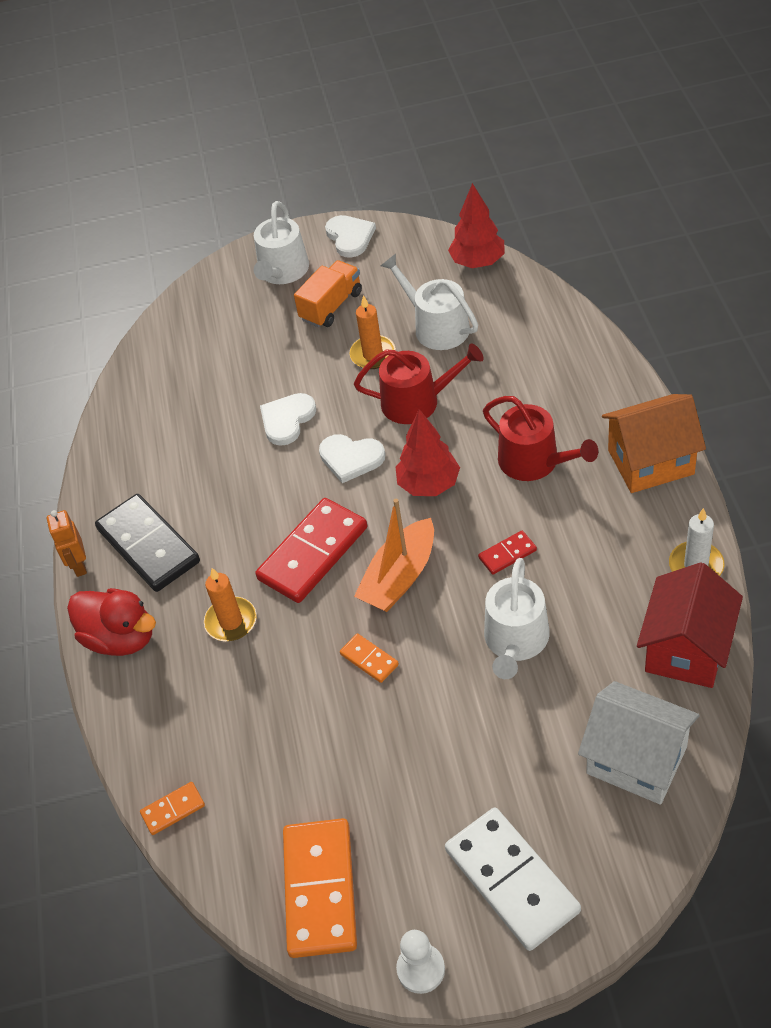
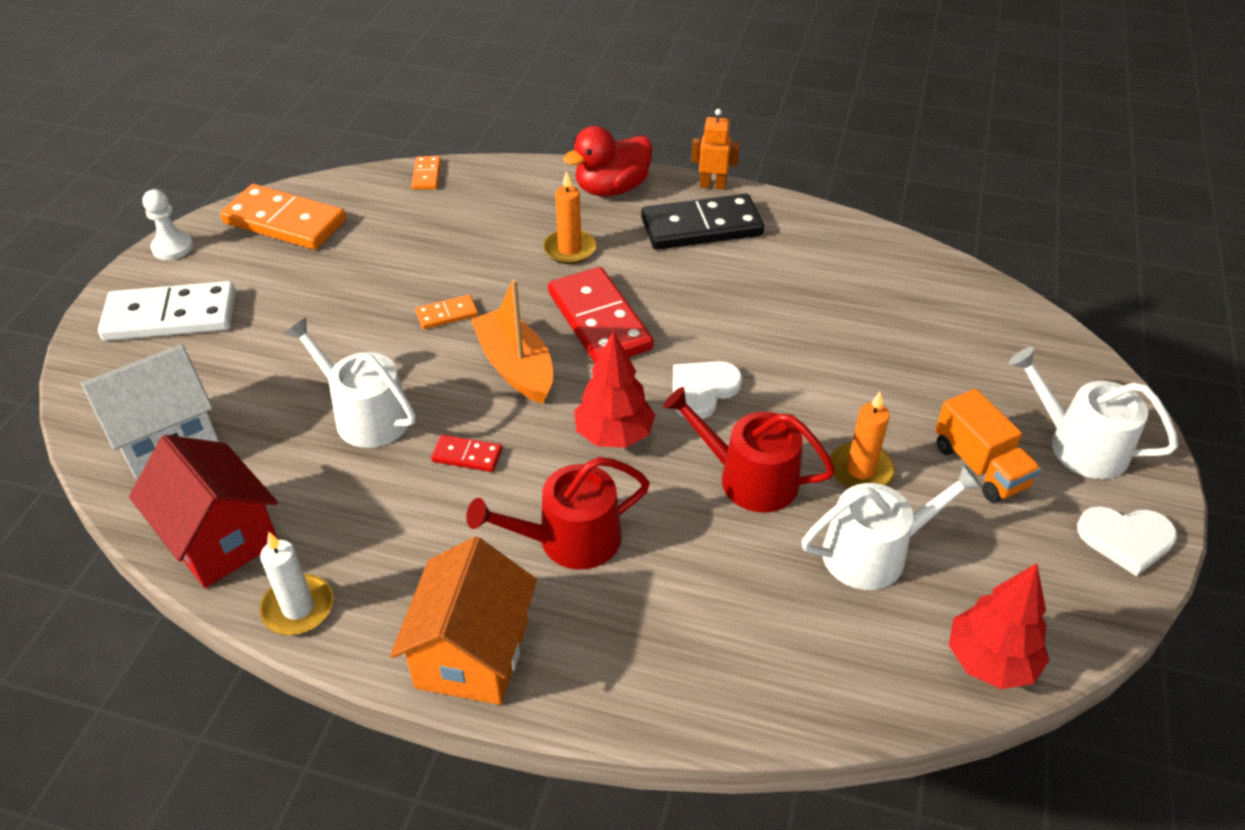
camera: 110 degrees right, 5 degrees down
(287, 420) = (799, 362): white heart -> none
(418, 401) = (748, 478): red watering can -> red watering can turned 90 degrees clockwise
(507, 554) = (467, 456): red domino -> red domino turned 75 degrees counterclockwise

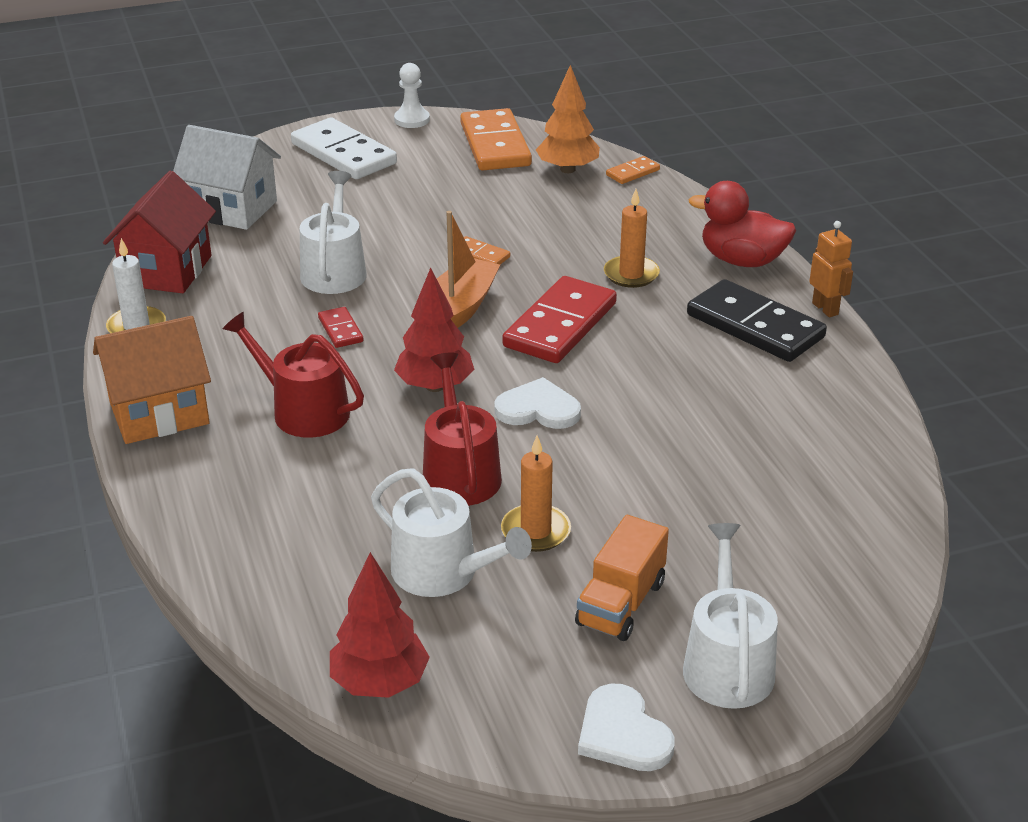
camera: 55 degrees right, 10 degrees down
(377, 204) = (567, 169): none -> orange tree

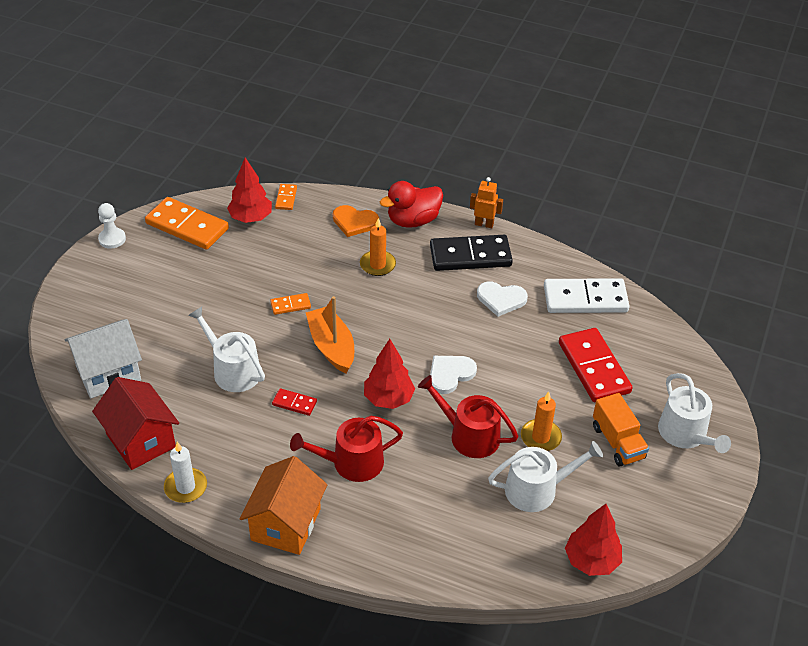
camera: 50 degrees left, 10 degrees up
(343, 154) = (111, 290): white domino -> white domino (585, 299)
(560, 325) = (390, 319): red domino -> red domino (593, 368)
(567, 169) = (250, 218): orange tree -> red tree
(623, 733) = (697, 497): white heart -> white heart (501, 299)
(671, 227) = (354, 222): none -> orange heart
(727, 663) = (685, 434): white watering can -> white watering can turned 150 degrees counterclockwise

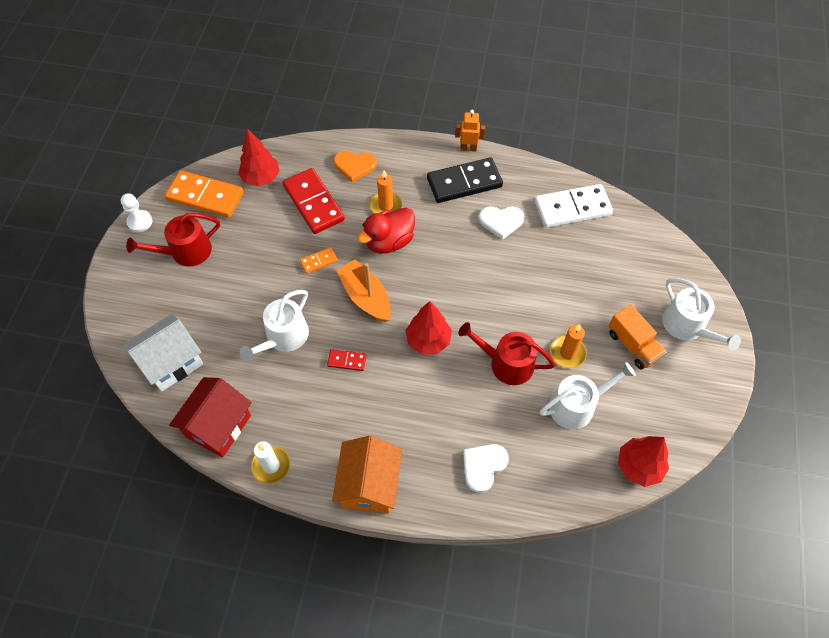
camera: 10 degrees left, 15 degrees up
(141, 440) = (218, 426): red house -> red house turned 75 degrees clockwise
(232, 370) = (283, 337): white watering can -> white watering can turned 90 degrees counterclockwise
(286, 198) = (288, 152): orange domino -> none
(351, 463) = (411, 411): red watering can -> red watering can (185, 252)
(413, 220) = (406, 155): red duck -> red duck (389, 242)
(450, 374) = (475, 305): white heart -> white heart (483, 466)
(593, 368) = (595, 275): red domino -> red domino (313, 203)

